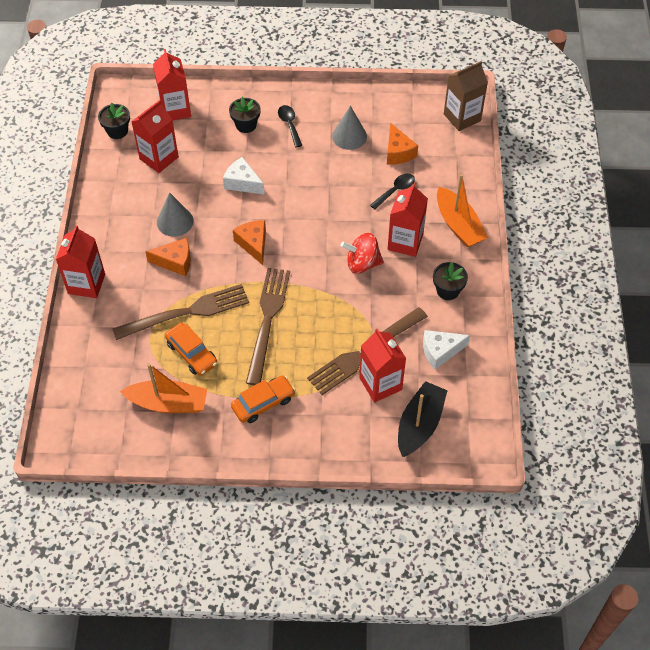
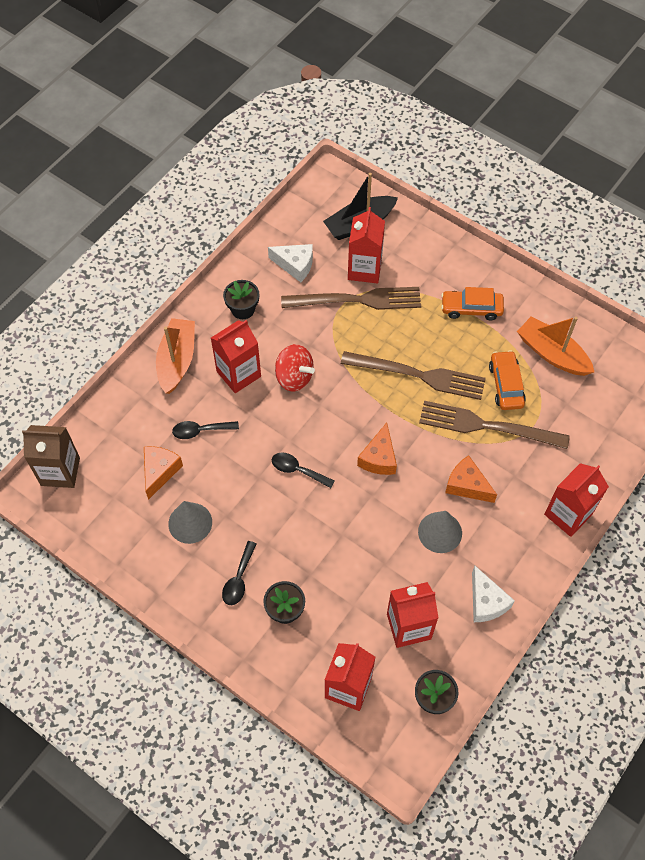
camera: 145 degrees left, 5 degrees up
(242, 183) = (341, 535): white cheese -> white cheese (486, 602)
(267, 320) = (418, 375): brown fork -> brown fork turned 120 degrees counterclockwise
(305, 204) = (297, 470): none -> black spoon

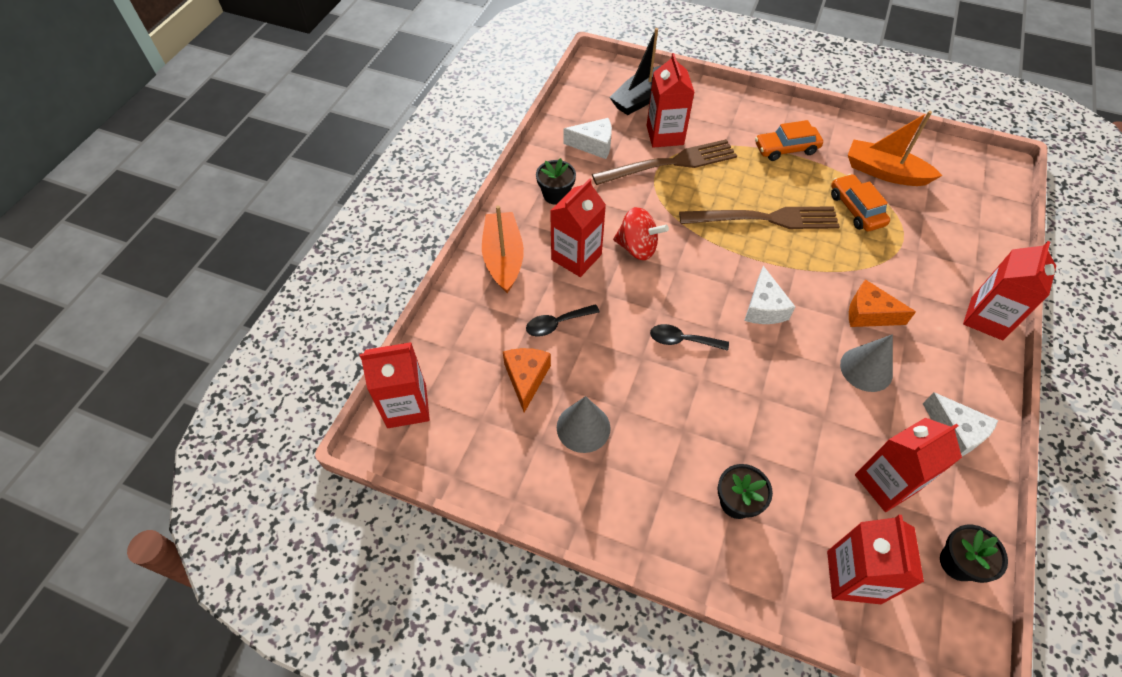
camera: 15 degrees left, 5 degrees down
(60, 471) = (407, 406): brown carton -> red carton
(239, 579) = (666, 479): black spoon -> none
(379, 458) = (763, 307): orange cheese -> white cheese
(487, 426) = (858, 251): brown fork -> none

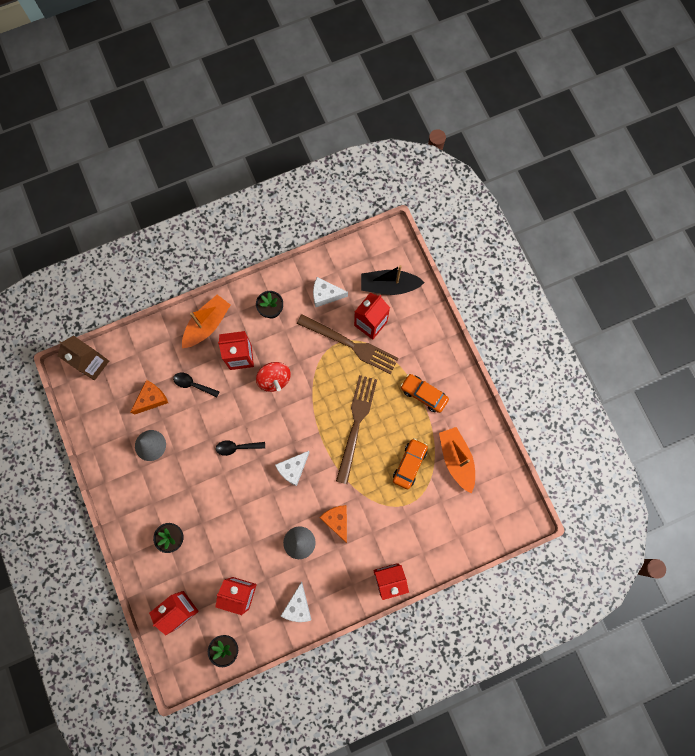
camera: 45 degrees right, 20 degrees up
(407, 406) = (92, 364): red carton -> brown carton
(593, 145) = (325, 295): white cheese -> white cheese turned 135 degrees clockwise
(682, 340) = (237, 447): black spoon -> black spoon turned 60 degrees counterclockwise
(765, 219) = (356, 424): brown fork -> brown fork turned 120 degrees counterclockwise

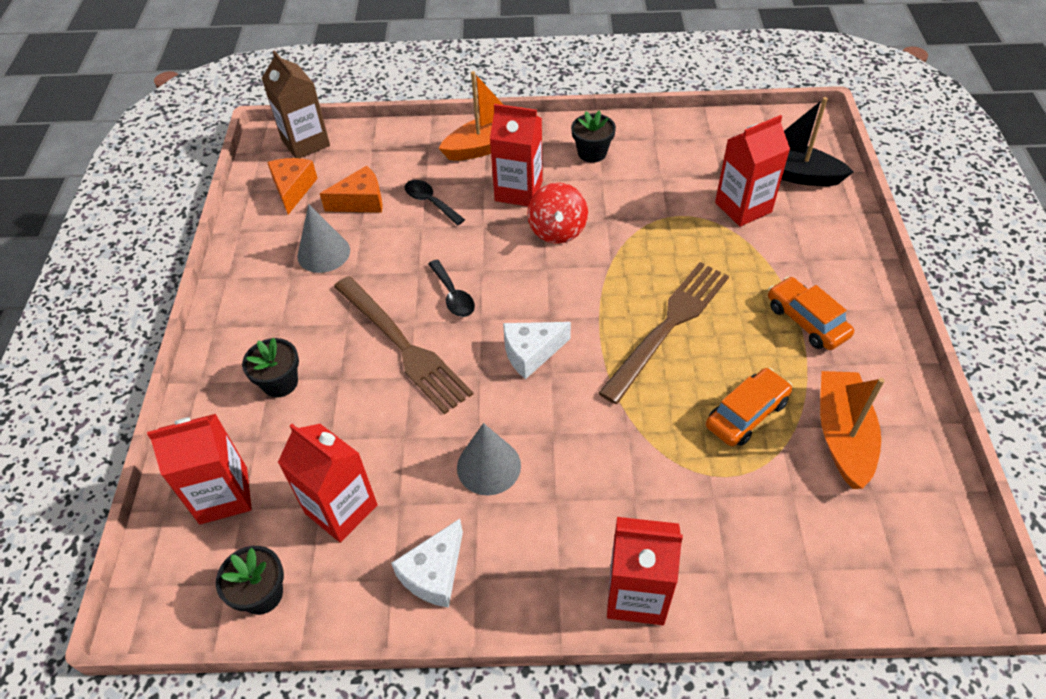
camera: 25 degrees right, 25 degrees down
(237, 447) = (453, 296): black spoon -> black spoon turned 135 degrees counterclockwise
(325, 295) = (683, 158): white cheese -> none
(337, 521) = (574, 456): orange cheese -> orange cheese (293, 189)
(351, 345) = (700, 223): brown fork -> brown fork (403, 346)

